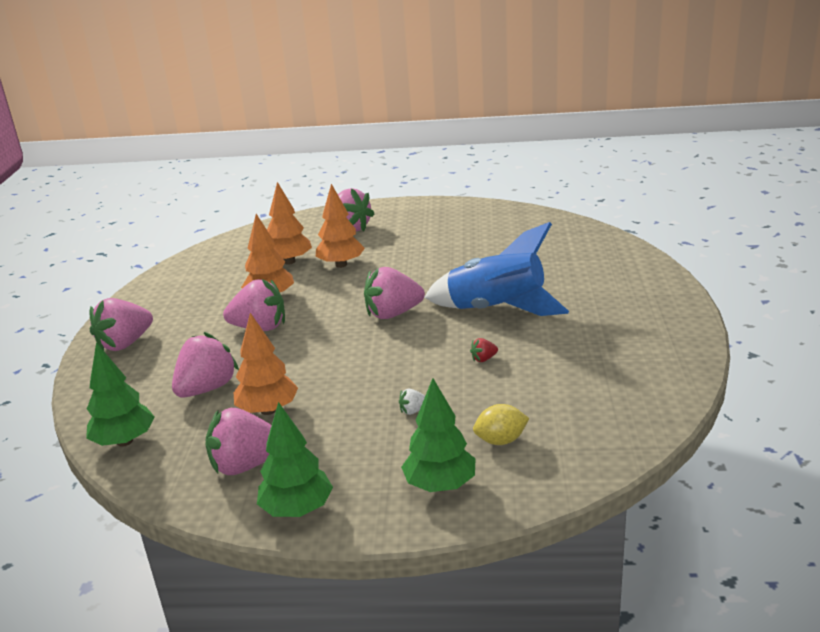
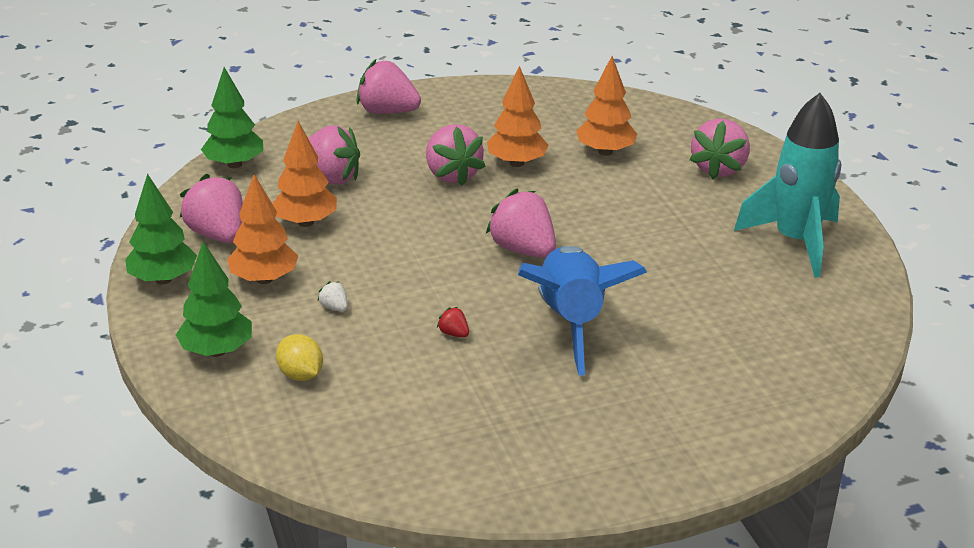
camera: 65 degrees right, 5 degrees up
(341, 265) = (619, 187): orange tree -> orange tree (264, 279)
(455, 222) = (795, 242): none -> turquoise rocket

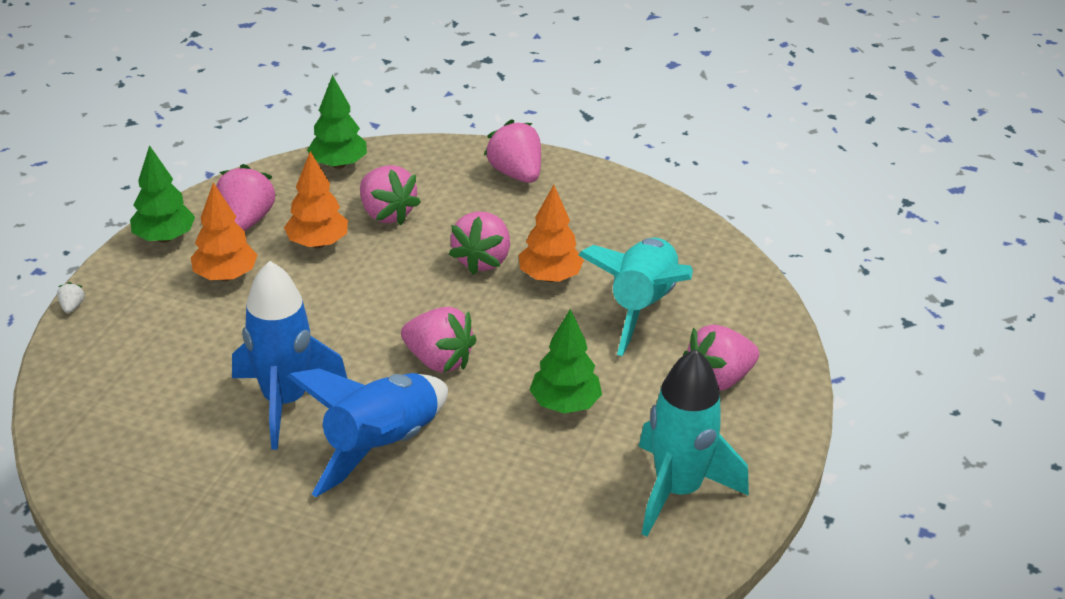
camera: 40 degrees right, 5 degrees up
(217, 351) = (120, 316): green tree -> green tree (565, 404)
(301, 375) = (143, 369): yellow lemon -> none
(334, 307) = (238, 328): white strawberry -> white strawberry (72, 306)
(454, 334) = (285, 401): red strawberry -> blue rocket
(523, 250) = (438, 360): pink strawberry -> pink strawberry turned 120 degrees clockwise
(605, 152) = (641, 306): orange tree -> turquoise rocket

